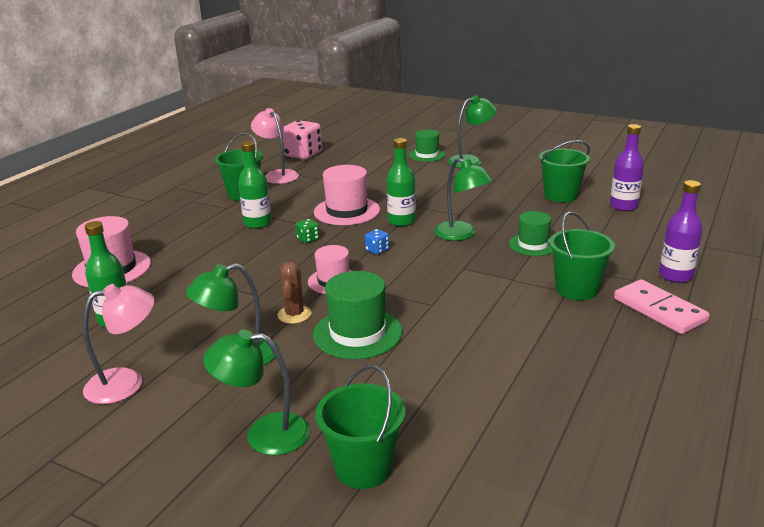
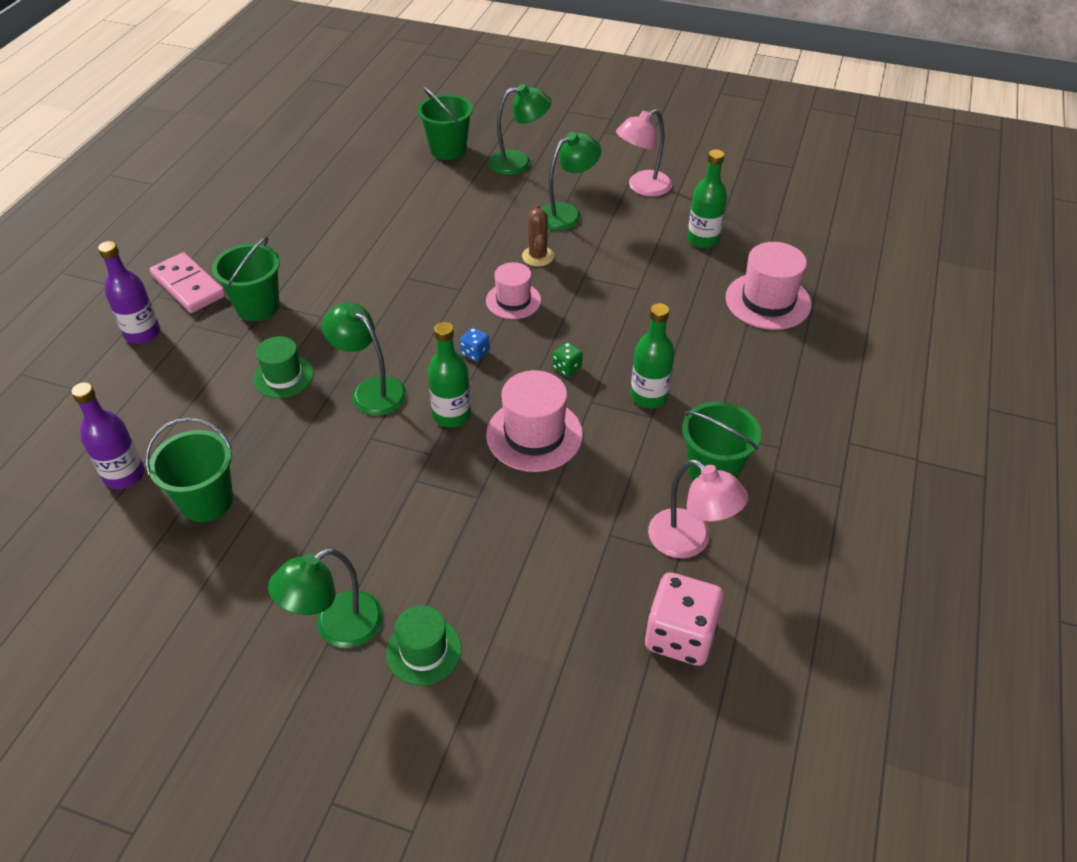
camera: 170 degrees right, 20 degrees up
(357, 333) = (473, 241): green hat -> none

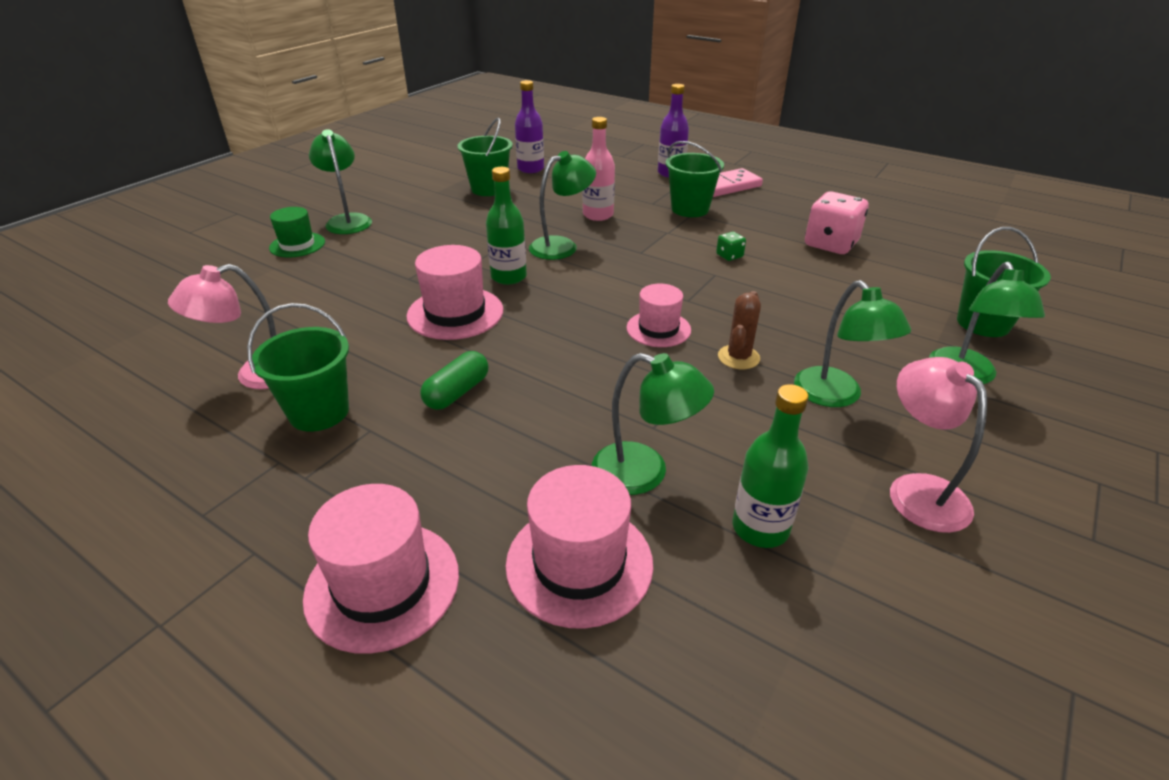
camera: 105 degrees right, 10 degrees down
(283, 376) = (598, 215): green hat -> pink bottle
(475, 353) = (584, 297): blue dice -> none
(538, 256) = (738, 357): brown cactus -> brown cactus turned 75 degrees counterclockwise
(567, 368) = (534, 346): green dice -> green dice (729, 256)
(649, 396) = (457, 392): green bottle -> green capsule
(680, 636) = (178, 348): pink dice -> pink dice (830, 244)
(684, 286) = (644, 473): none -> green lamp
(830, 374) = (382, 584): none -> pink hat

